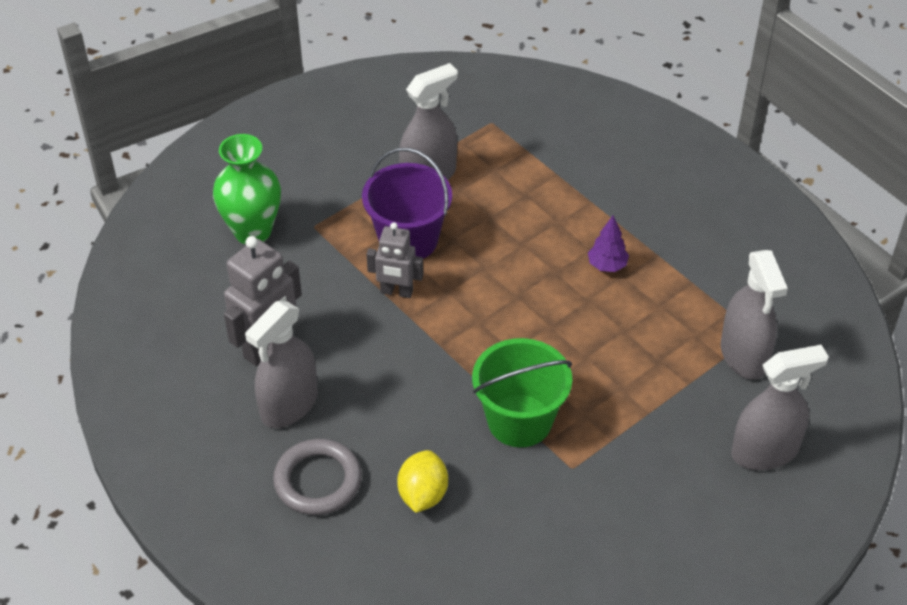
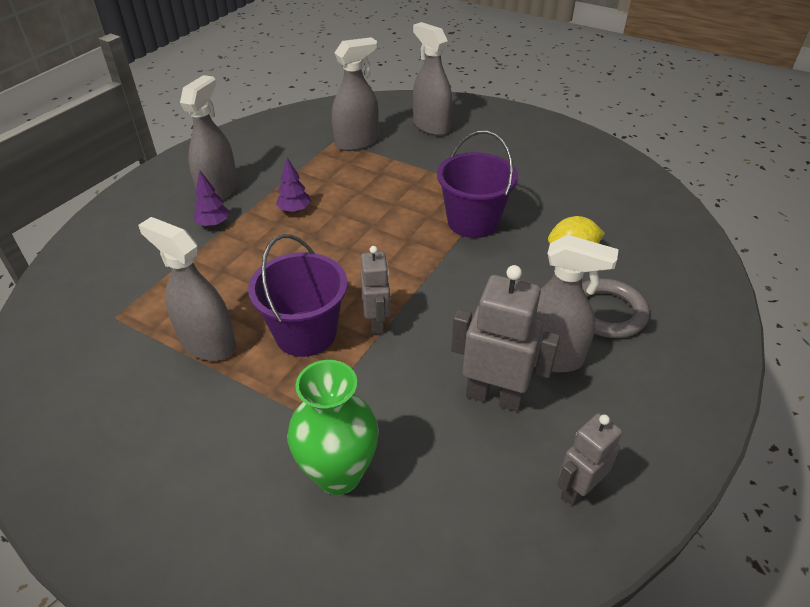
camera: 110 degrees left, 5 degrees down
(155, 366) = (577, 489): none -> grey robot
(519, 420) = (473, 222): green bucket -> purple bucket
(607, 198) = (214, 224): none -> purple tree
(671, 208) = (218, 190): none -> grey spray bottle

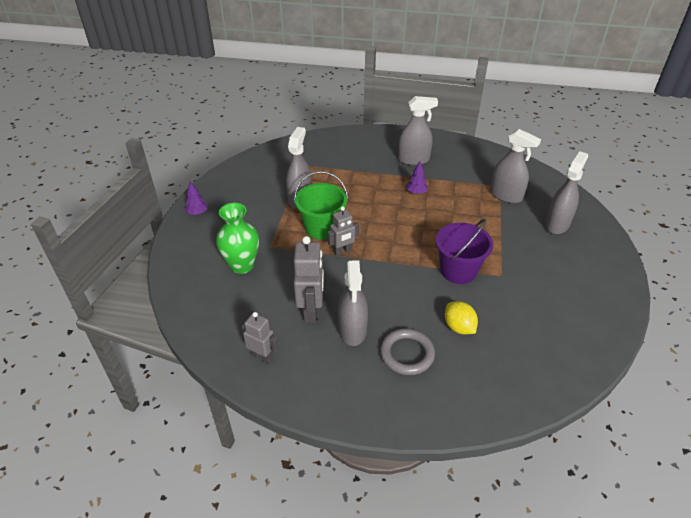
camera: 70 degrees right, 0 degrees up
(214, 224) = (384, 168): purple tree -> purple tree (197, 213)
(305, 333) = (322, 228): purple bucket -> green bucket

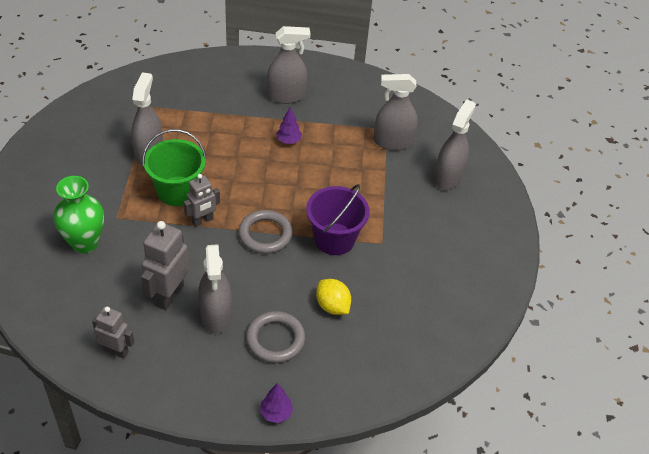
camera: 10 degrees left, 5 degrees up
(197, 213) = (24, 176): purple tree -> purple tree (276, 413)
(311, 311) = (169, 295): grey robot -> grey robot turned 150 degrees counterclockwise
(397, 264) = (265, 234): none -> grey ring
(506, 195) = (392, 142): grey spray bottle -> grey spray bottle turned 150 degrees clockwise

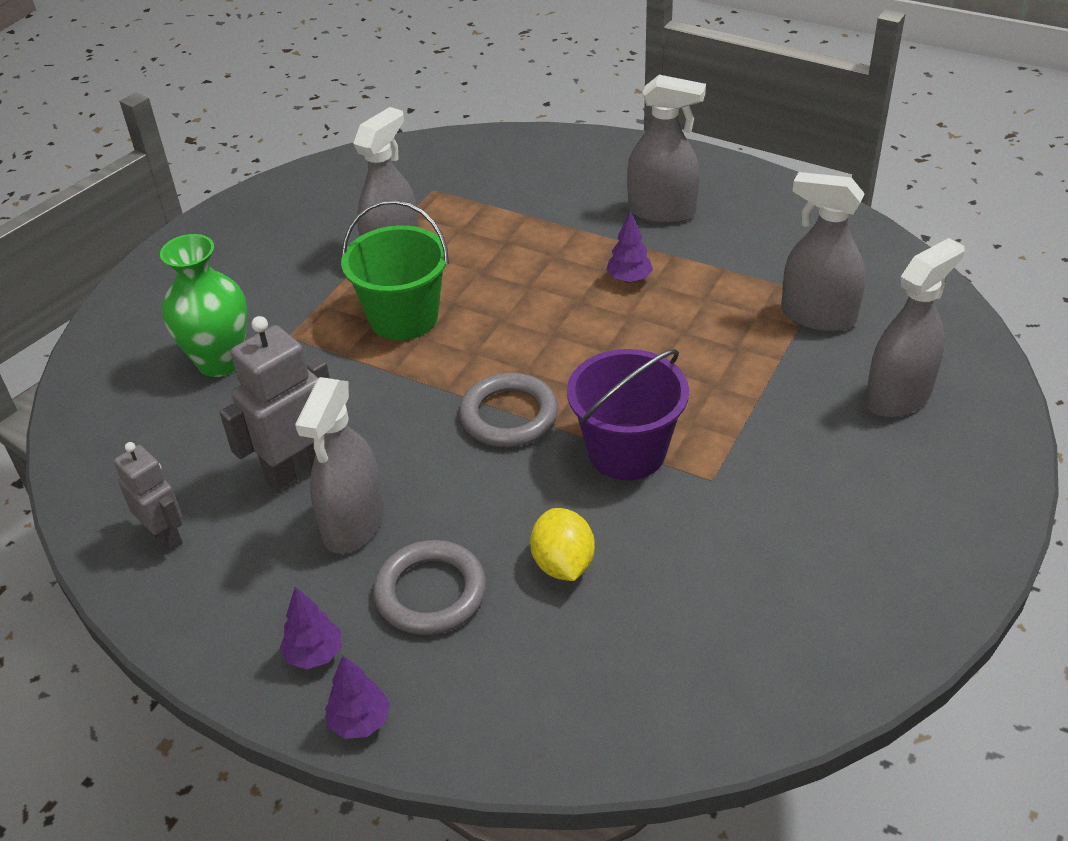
camera: 30 degrees right, 5 degrees down
(202, 221) = (418, 370): grey robot -> none
(234, 388) = (314, 654): none -> purple tree

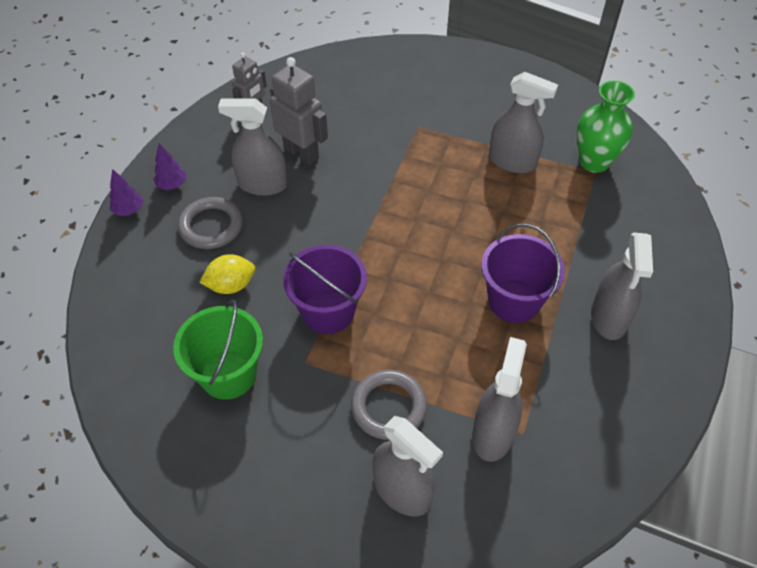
camera: 80 degrees right, 10 degrees up
(220, 362) = (390, 102): green vase -> green vase (594, 162)
(403, 318) = (445, 178): green bucket -> green bucket (228, 374)
(509, 415) = (357, 244): grey ring -> grey ring (388, 407)
(629, 279) = (514, 301): purple tree -> purple bucket

